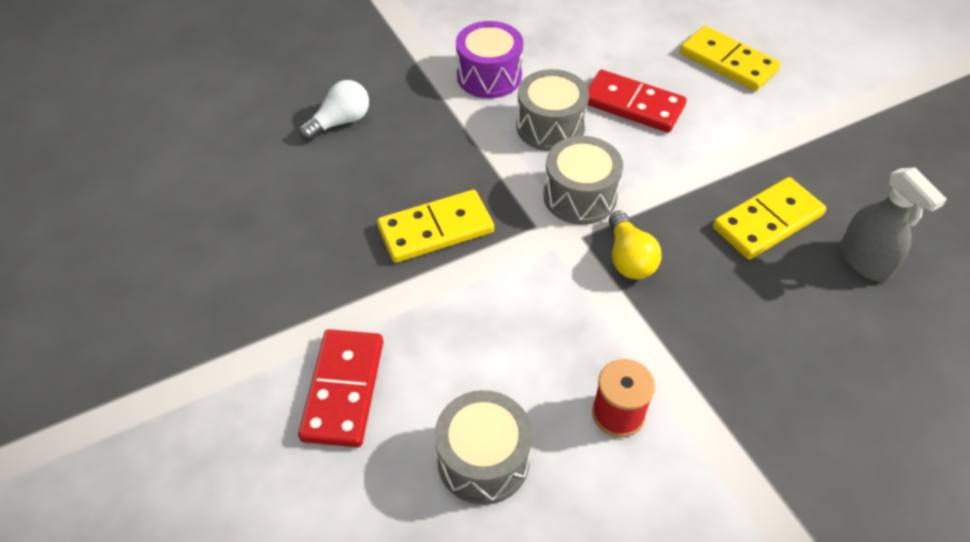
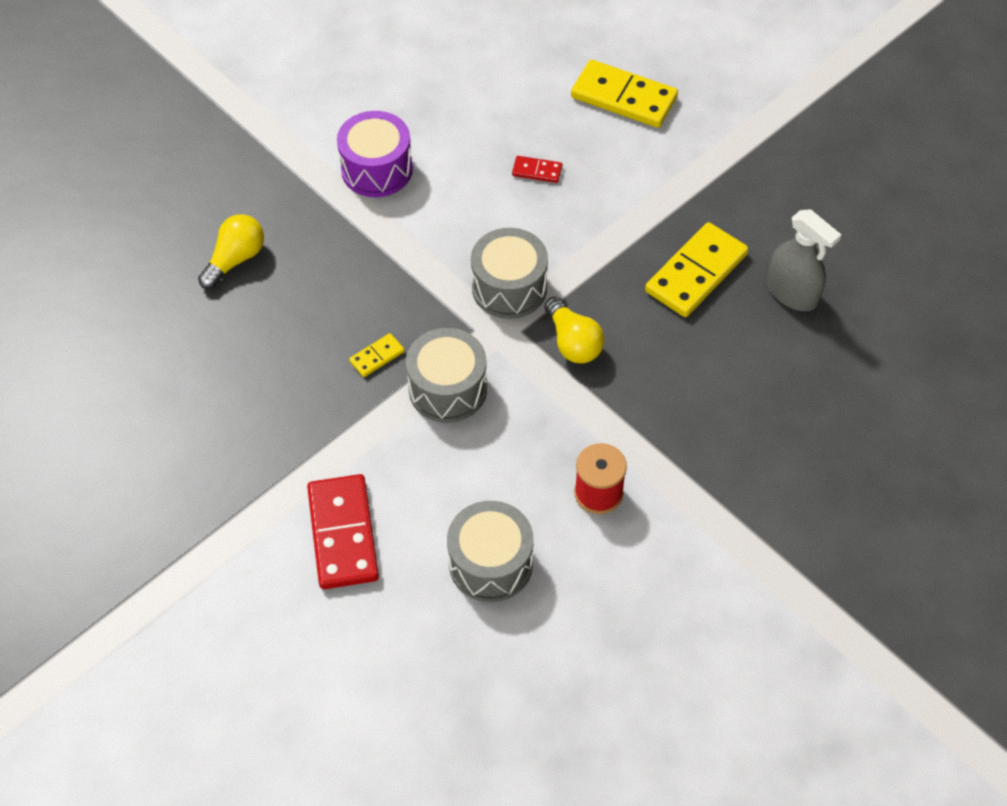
camera: 15 degrees left, 5 degrees up
(340, 122) = (235, 259): white light bulb -> yellow light bulb
(436, 230) = (377, 357): yellow domino -> yellow domino, size x0.47
(550, 127) = (458, 216): grey drum -> grey drum (448, 389)
(633, 105) = (537, 171): red domino -> red domino, size x0.47

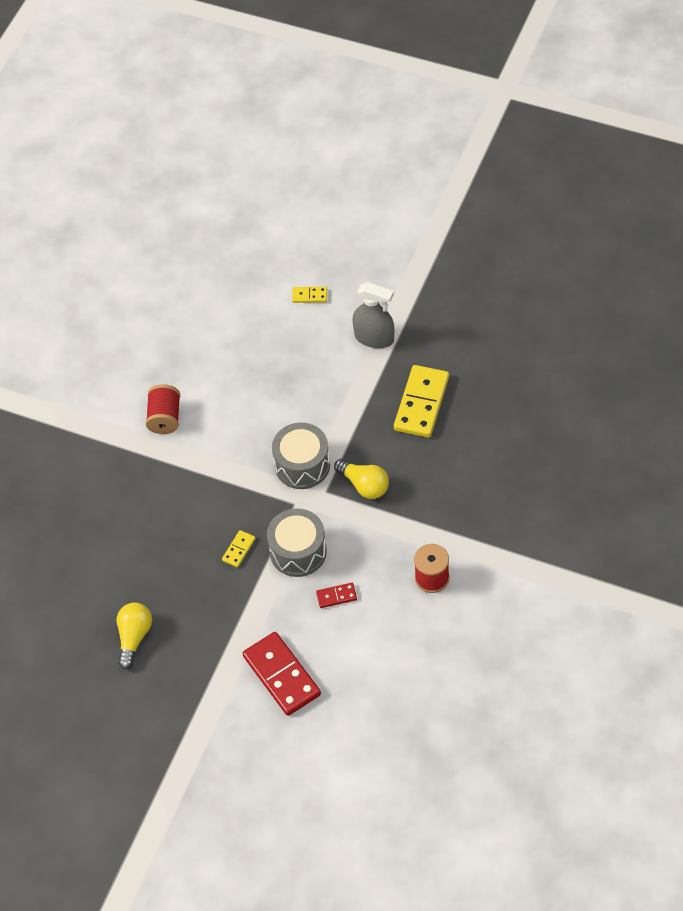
camera: 20 degrees left, 0 degrees up
(235, 259) = (102, 523): yellow light bulb -> yellow light bulb (134, 637)
(377, 169) = (165, 418): purple drum -> red spool
(490, 563) = (387, 652): grey drum -> none
(537, 171) = (277, 374): red domino -> red domino (336, 596)
(624, 97) = (309, 296): yellow domino -> yellow domino, size x0.47
(792, 293) = (491, 391): grey spray bottle -> grey spray bottle (374, 338)

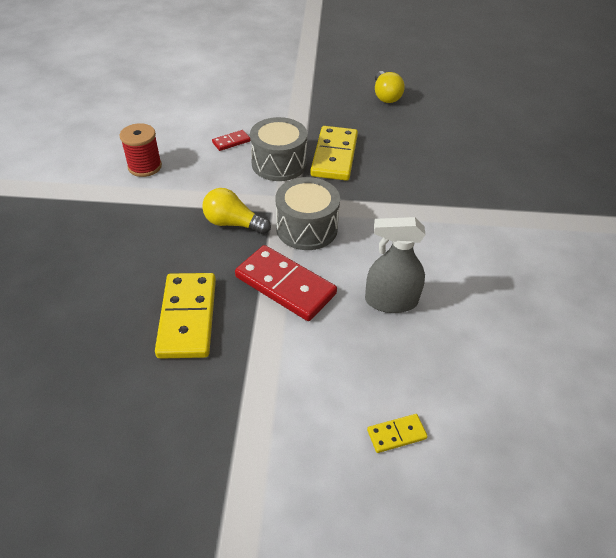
camera: 155 degrees right, 10 degrees down
(165, 418) = (478, 242): red spool -> none
(239, 549) = (334, 156): yellow domino -> yellow domino, size x2.13
(282, 675) = (258, 95): red domino -> red domino (285, 285)
(374, 338) = (276, 390): grey spray bottle -> grey spray bottle (391, 301)

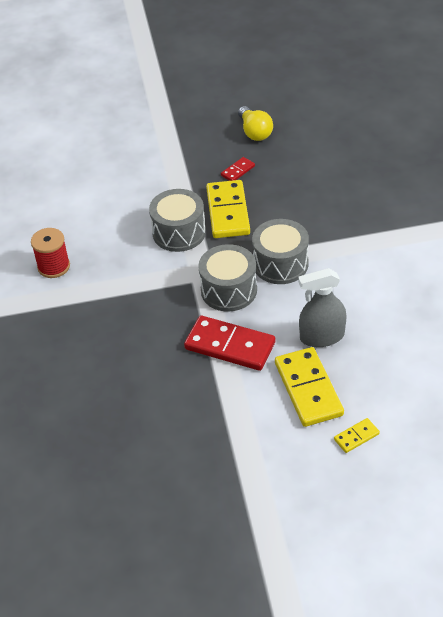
camera: 10 degrees left, 0 degrees up
(187, 317) = (160, 393): yellow domino -> yellow domino (308, 389)
(231, 142) = (124, 220): red domino -> red domino (238, 171)
(233, 223) = (162, 302): yellow light bulb -> none
(370, 215) = (280, 264): none -> grey drum

